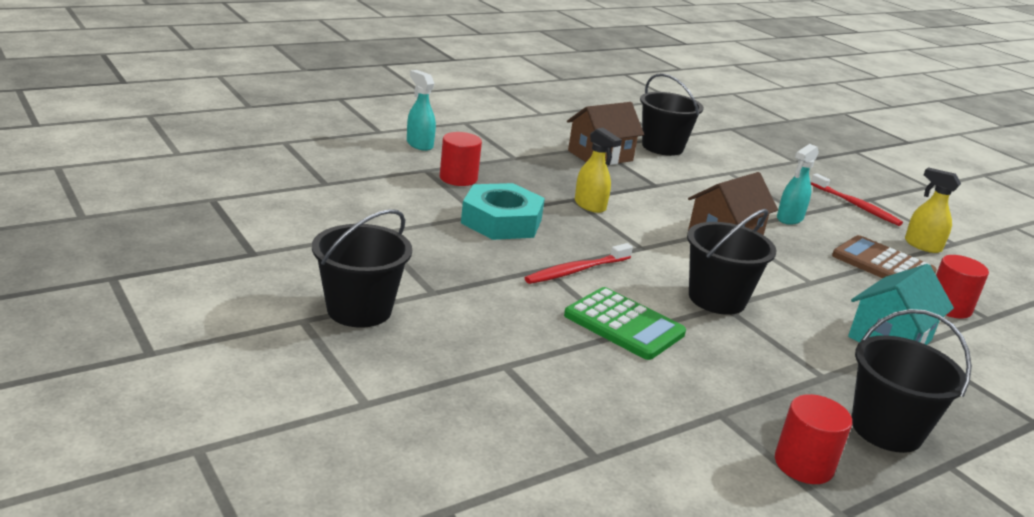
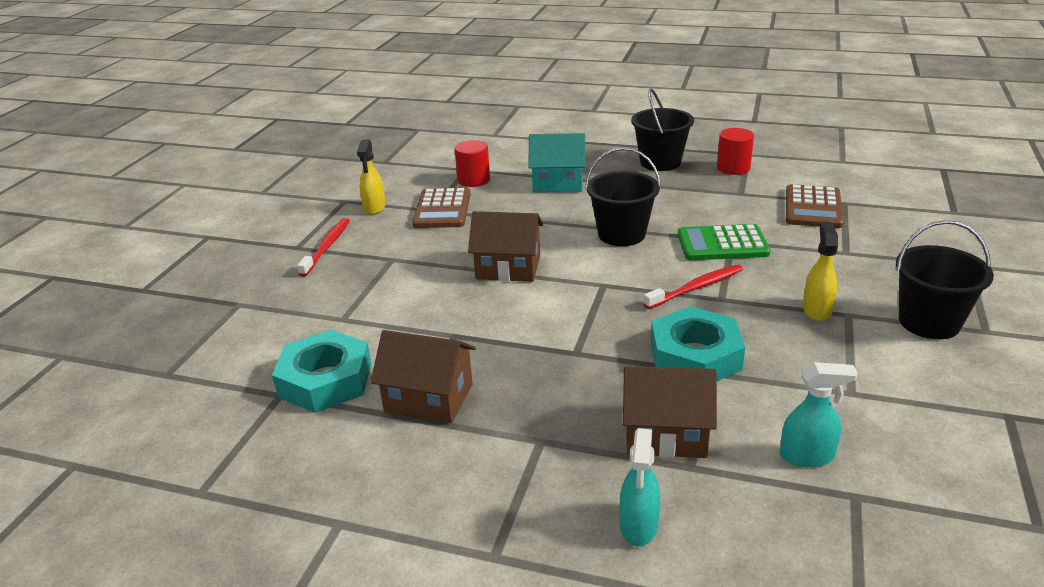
camera: 125 degrees left, 5 degrees up
(458, 178) = (665, 433): red cylinder -> brown house
(576, 270) = (696, 287): red toothbrush -> red toothbrush turned 45 degrees counterclockwise
(590, 206) = (573, 338): yellow spray bottle -> yellow spray bottle (816, 310)
(616, 426) = (813, 208): none -> brown calculator
(624, 324) = (722, 244): green calculator -> green calculator turned 90 degrees counterclockwise
(662, 147) = (325, 380): black bucket -> turquoise nut
(789, 219) = (416, 259): turquoise spray bottle -> turquoise spray bottle (807, 456)

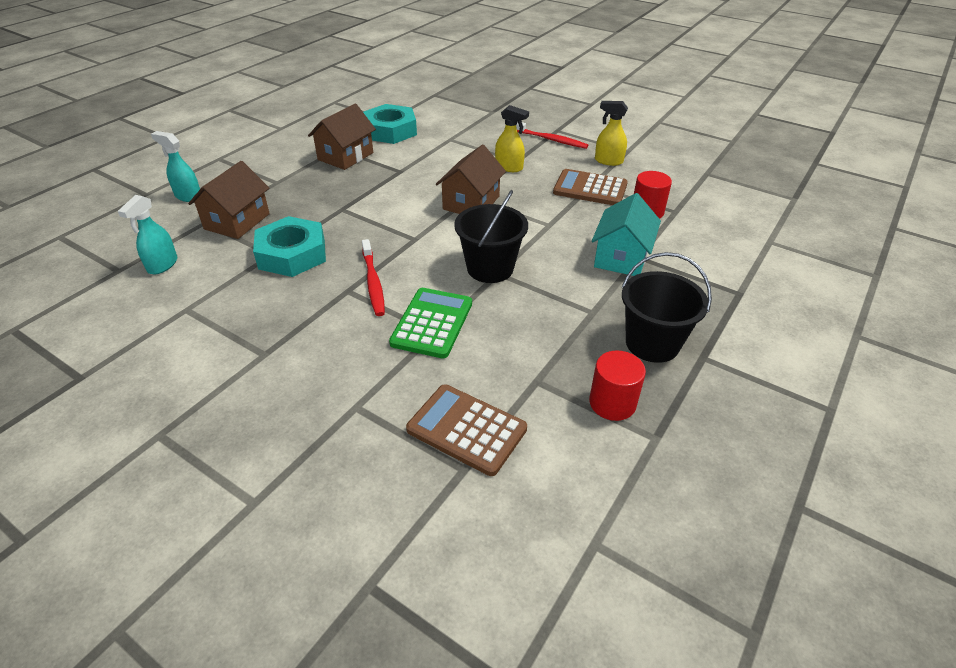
camera: 105 degrees right, 10 degrees up
(816, 310) = (286, 337): yellow spray bottle -> yellow spray bottle (509, 167)
(929, 322) = (206, 401): black bucket -> none

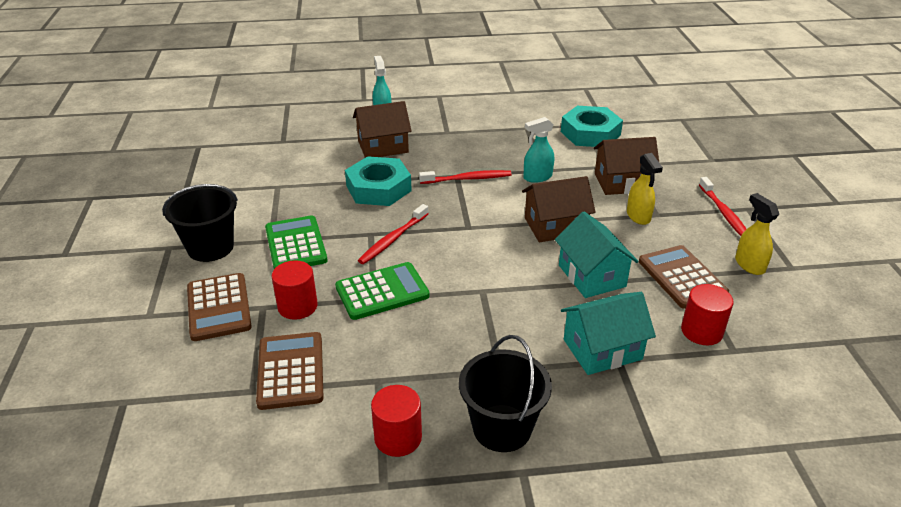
camera: 50 degrees right, 5 degrees down
(162, 265) = (306, 151): turquoise spray bottle -> turquoise spray bottle (537, 177)
(295, 341) = (295, 244): none -> green calculator
(315, 439) = (219, 307): none -> brown calculator
(345, 156) = (522, 137): brown house -> brown house (622, 182)
(355, 206) = (468, 179): none -> red toothbrush
(385, 383) = (297, 306): none -> red cylinder
(490, 268) = (482, 283): black bucket -> black bucket (210, 247)
(544, 219) = (591, 276): none -> turquoise house

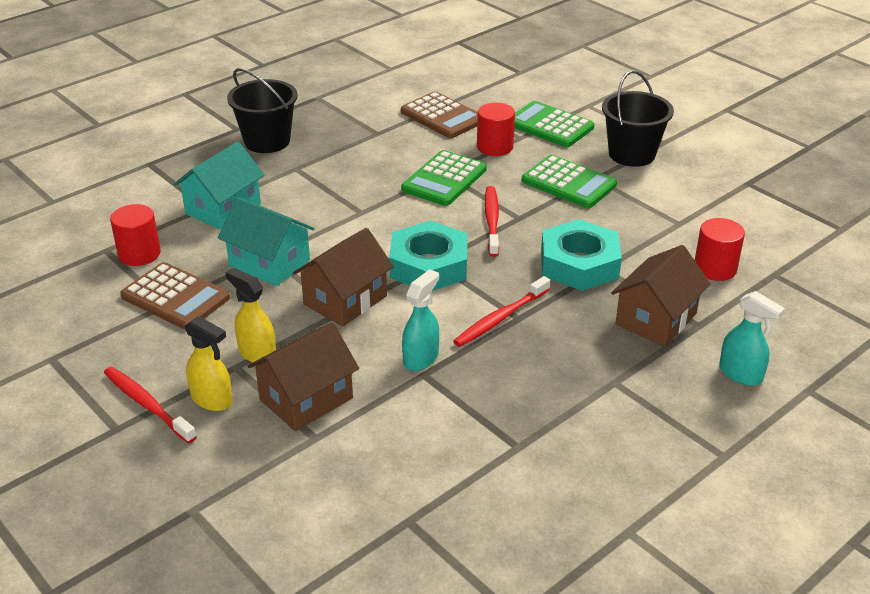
camera: 145 degrees right, 0 degrees up
(219, 307) = (549, 126): brown calculator -> green calculator
(398, 437) = (331, 115): red cylinder -> red cylinder (715, 268)
(590, 133) = (414, 481): turquoise nut -> turquoise nut (429, 265)
(749, 265) = (102, 341): yellow spray bottle -> yellow spray bottle (212, 400)

